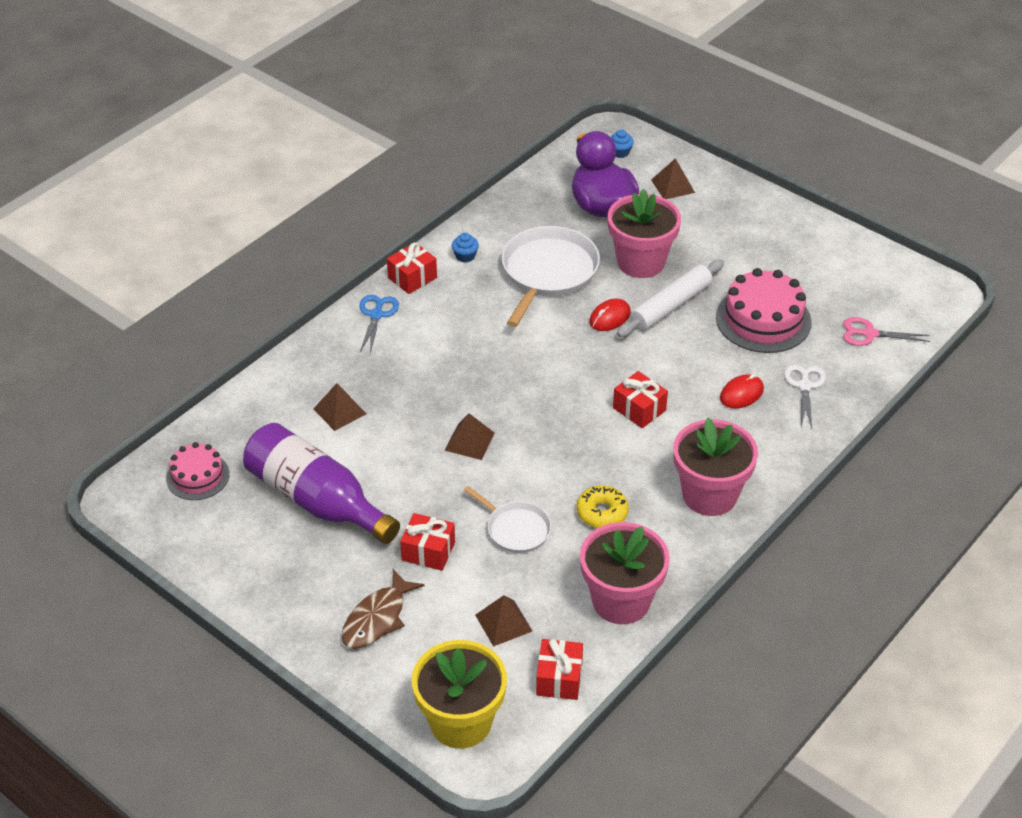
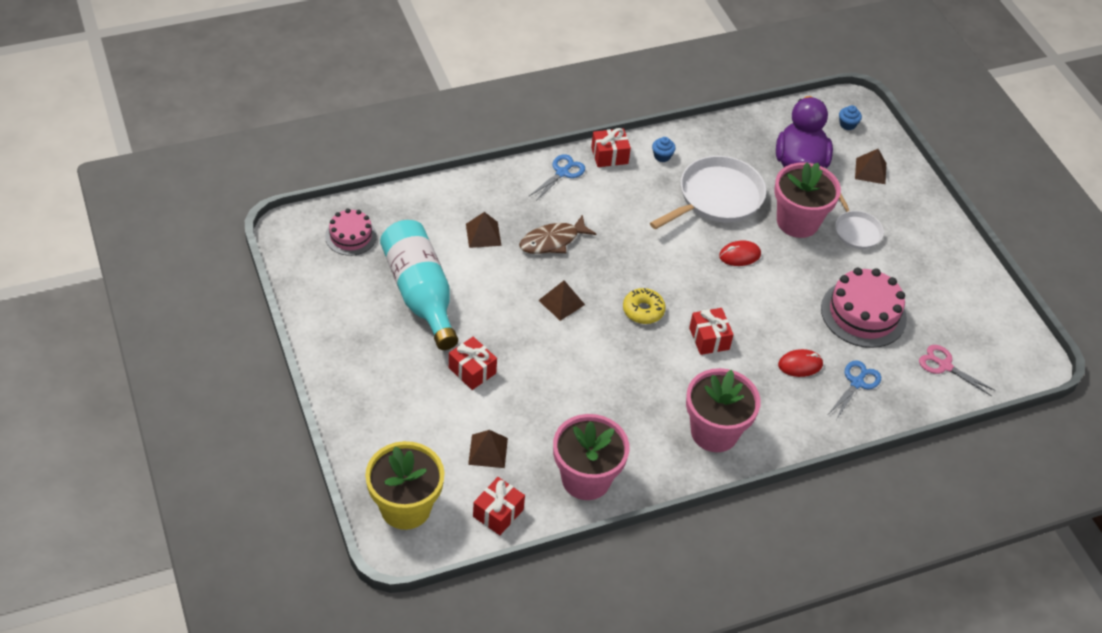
camera: 25 degrees right, 5 degrees up
(316, 500) = (420, 293): purple bottle -> turquoise bottle
(377, 618) = (401, 402): brown fish -> brown fish (552, 241)
(515, 529) = (547, 385): white pan -> white pan (856, 231)
(602, 513) = (621, 405): yellow donut -> yellow donut (643, 310)
(670, 306) = (795, 268): white rolling pin -> none
(804, 386) = (857, 383): white scissors -> blue scissors

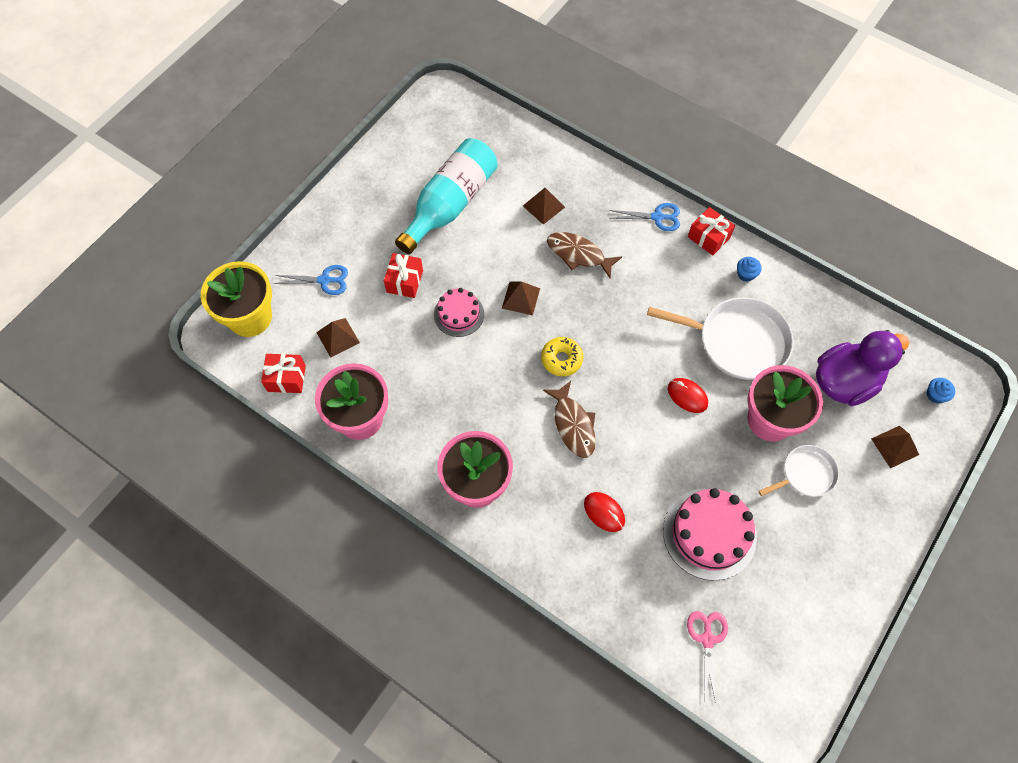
camera: 60 degrees right, 15 degrees up
(351, 236) = (468, 129): pink cake -> pink cake (459, 314)
(709, 338) = (573, 425): red gift -> brown fish
(856, 231) = (806, 474): white pan -> white pan turned 150 degrees counterclockwise
(857, 383) = (623, 571): blue scissors -> blue scissors (325, 280)

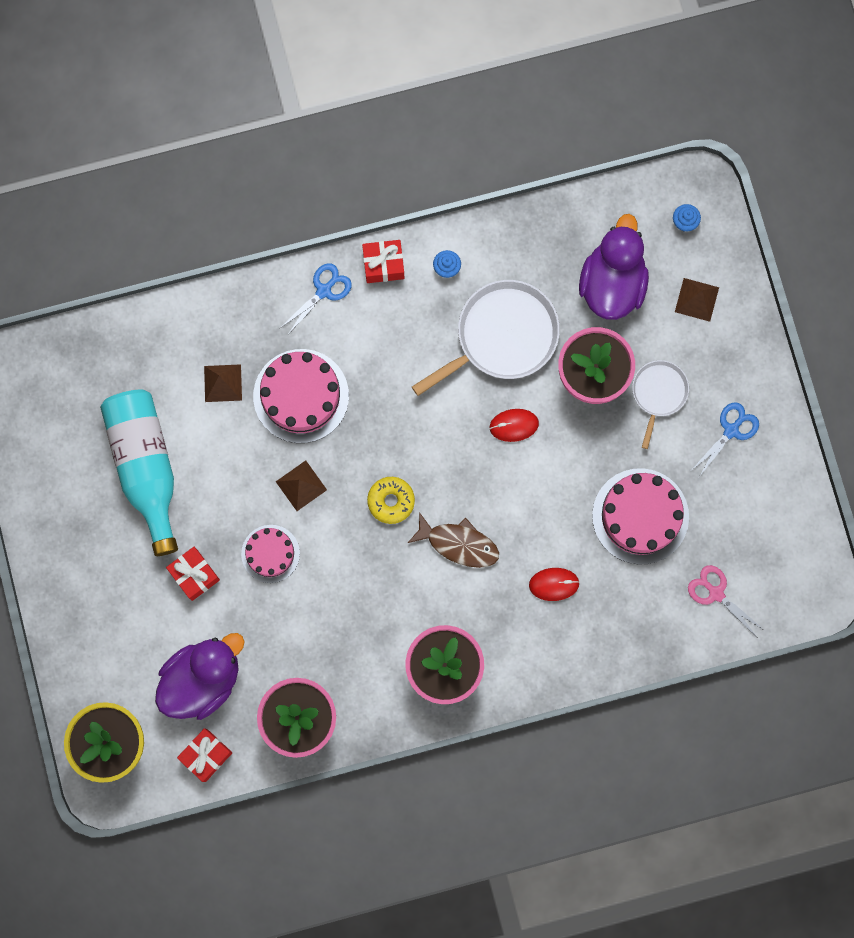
camera: 50 degrees left, 15 degrees up
(325, 280) = (131, 646): blue scissors -> blue scissors (731, 430)
(338, 337) = (202, 679): brown pyramid -> purple duck
(578, 254) = (301, 396): brown fish -> pink cake

